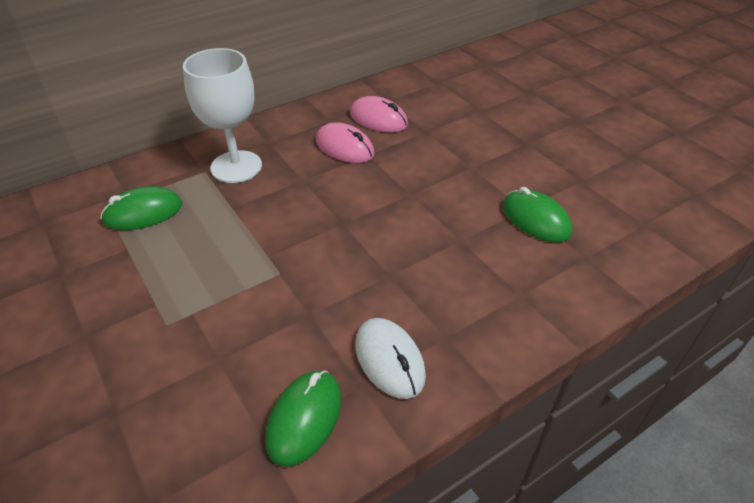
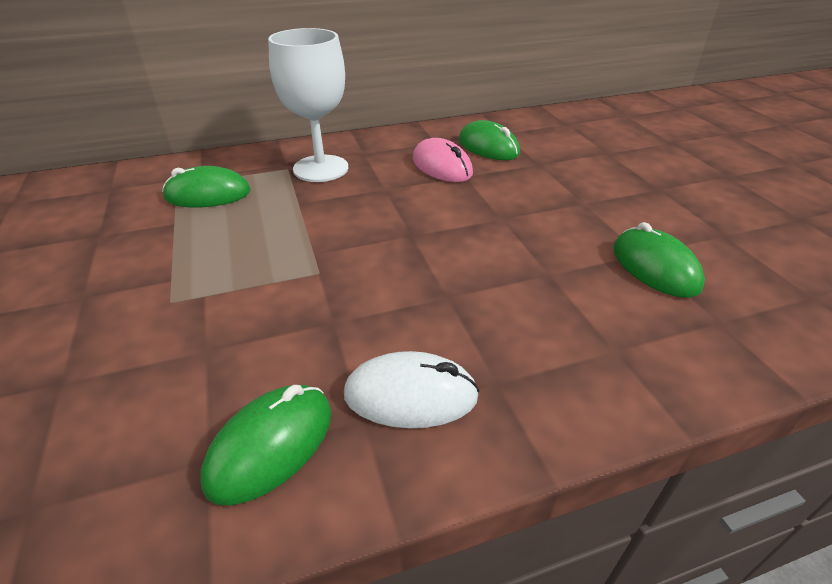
camera: 15 degrees right, 5 degrees down
(378, 119) = (488, 147): pink mouse -> green mouse
(389, 360) = (410, 395): white mouse -> white mouse turned 75 degrees counterclockwise

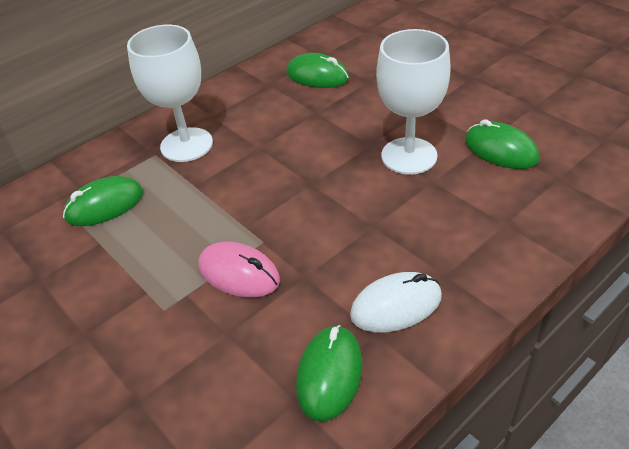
camera: 20 degrees left, 5 degrees up
(442, 166) = (291, 109): pink mouse -> pink mouse (239, 273)
(537, 241) = (409, 156): none -> white goblet

